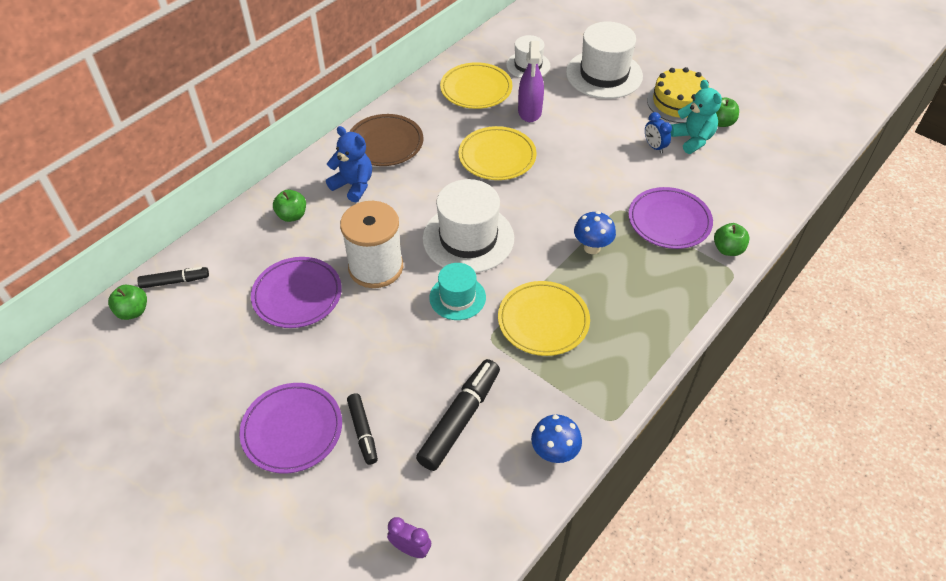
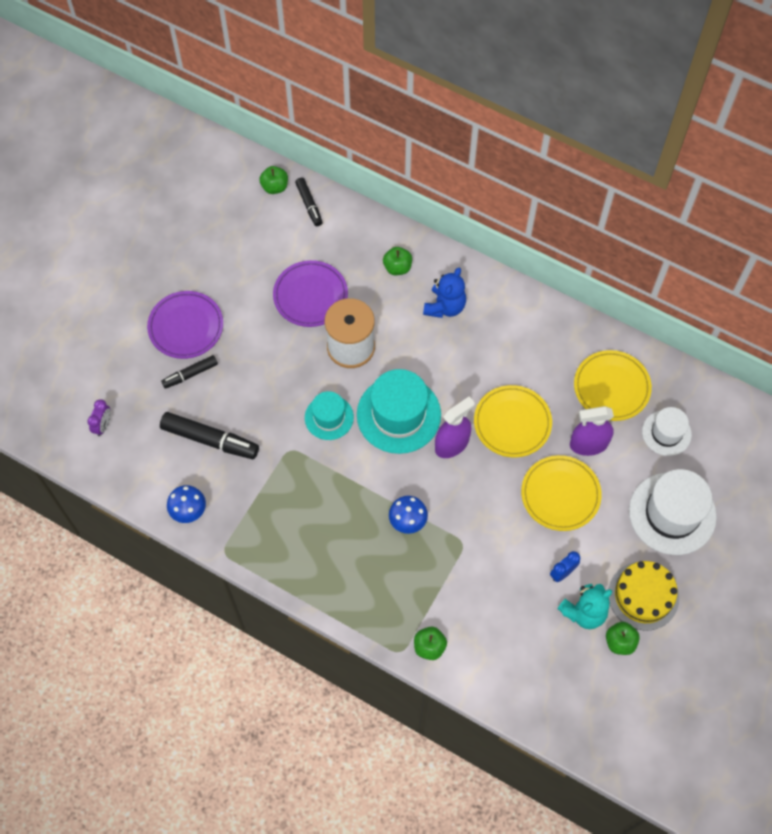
camera: 80 degrees right, 15 degrees up
(385, 143) = (507, 320): brown plate -> none
(468, 238) = (398, 414): white hat -> turquoise hat
(511, 202) = (452, 444): none -> purple spray bottle
(543, 321) = (315, 489): yellow plate -> yellow plate (560, 494)
(669, 221) = (456, 591): purple plate -> none

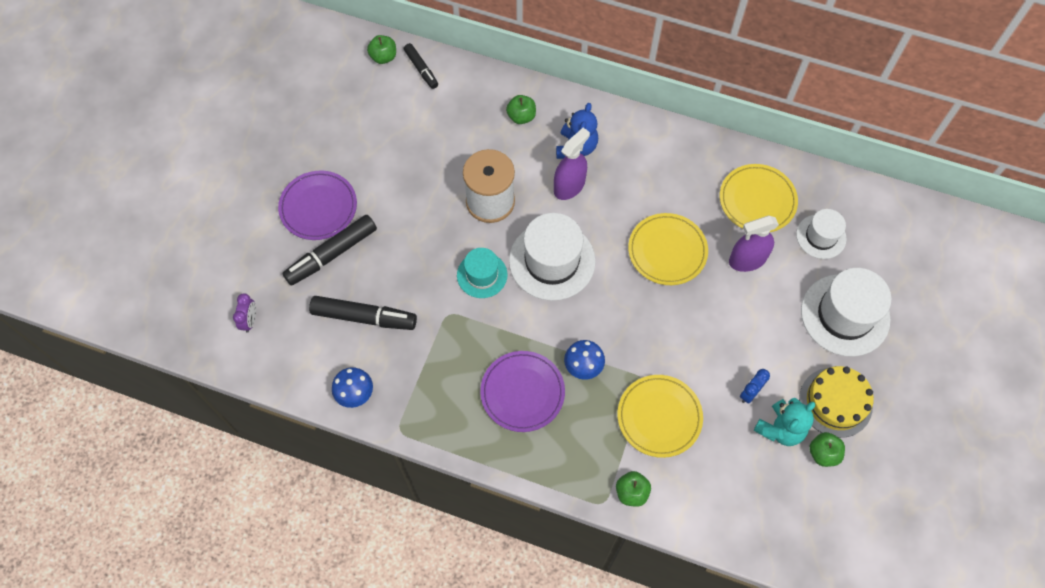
camera: 10 degrees left, 0 degrees up
(190, 374) = (331, 254): black marker -> black marker, size x1.70
(310, 295) = (439, 157): purple plate -> purple plate (522, 392)
(398, 414) = (552, 261): turquoise hat -> white hat
(452, 444) = (611, 282): purple spray bottle -> purple spray bottle (569, 186)
(560, 494) = (730, 314): yellow plate -> yellow plate (659, 417)

